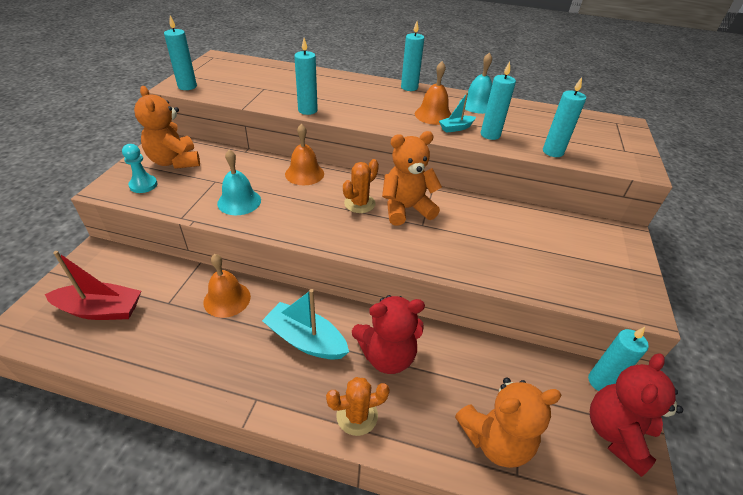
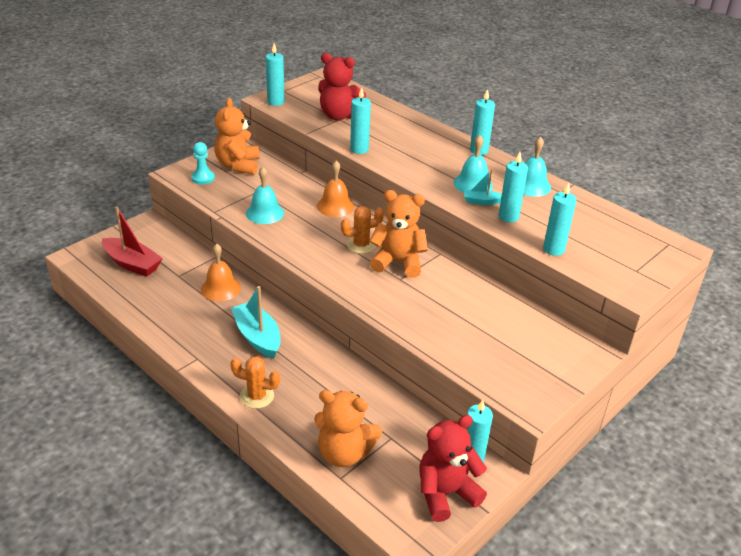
camera: 30 degrees right, 5 degrees down
(387, 355) = (310, 371): red teddy bear -> red teddy bear (339, 116)
(433, 115) = (473, 184): orange bell -> turquoise bell

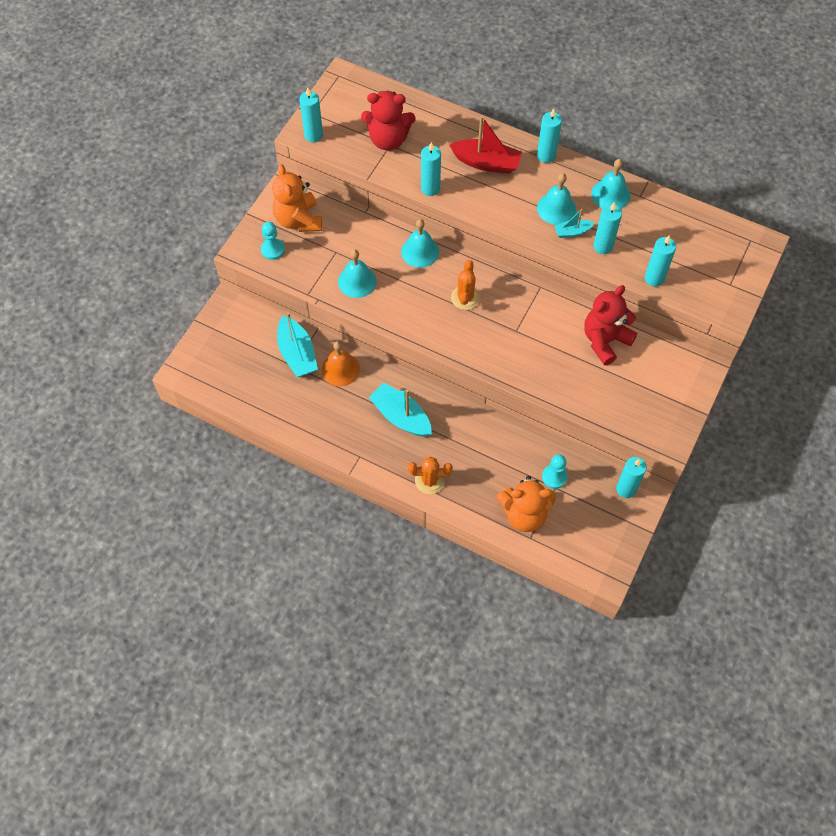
camera: 15 degrees left, 25 degrees up
(132, 264) = (242, 364): red boat -> red boat (486, 163)
(187, 268) = (297, 354): none -> turquoise boat
(335, 206) = (420, 251): orange bell -> turquoise bell
(361, 245) = (465, 298): orange cactus -> orange cactus turned 45 degrees counterclockwise
(394, 428) = (554, 477): none -> turquoise pawn
(398, 262) = (507, 310): orange teddy bear -> none
(446, 493) = (616, 526): red teddy bear -> red teddy bear (605, 341)

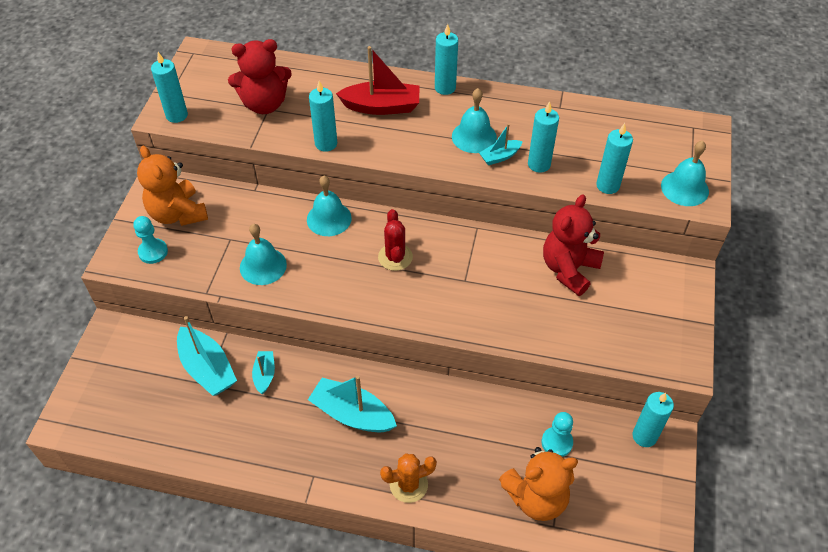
camera: 15 degrees left, 10 degrees down
(340, 369) = (264, 375): orange bell -> turquoise boat
(465, 298) = (395, 257): orange cactus -> red cactus
(610, 194) = (528, 112): turquoise bell -> turquoise bell (684, 188)

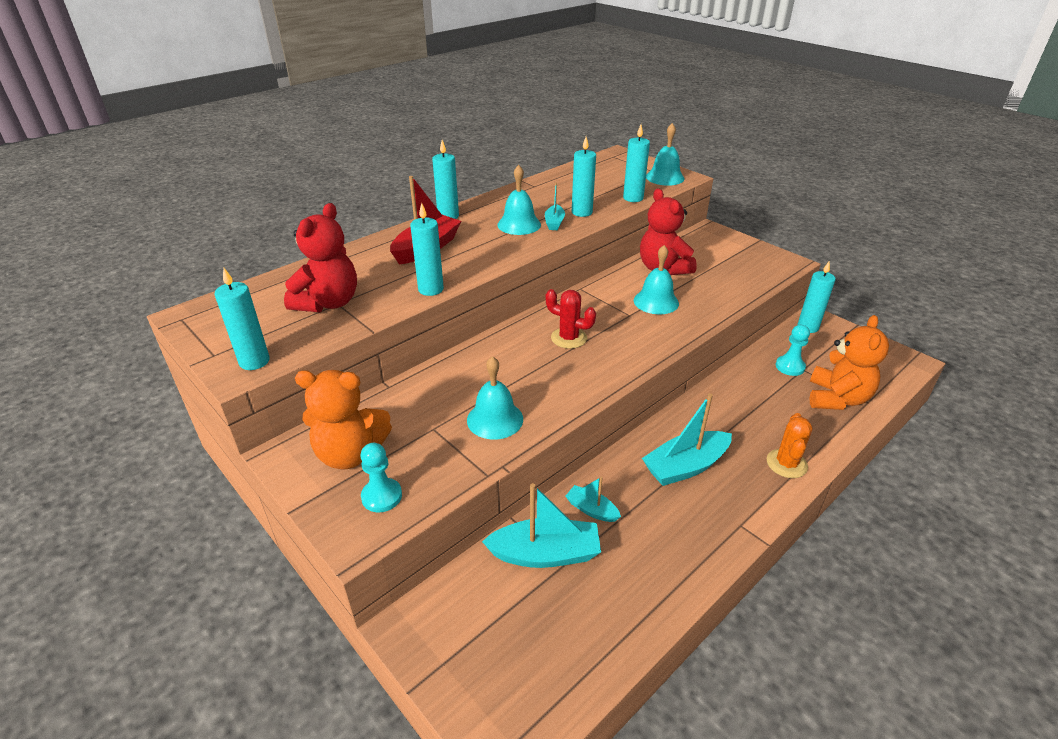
camera: 55 degrees left, 15 degrees down
(329, 219) = (482, 356): turquoise bell -> turquoise bell (656, 301)

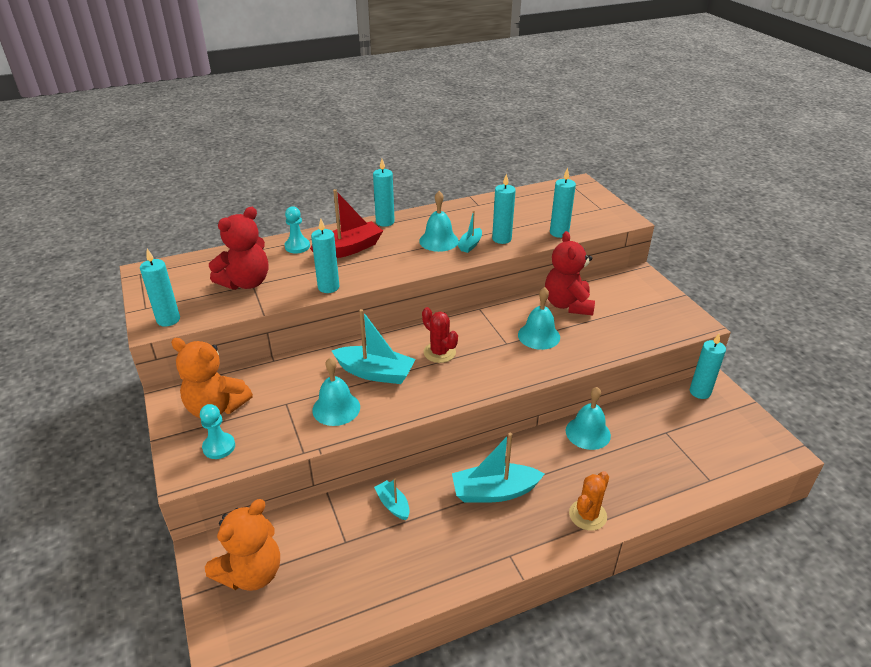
camera: 20 degrees right, 0 degrees up
(545, 554) = (336, 529): turquoise boat -> turquoise boat (375, 373)
(665, 177) = (605, 216): turquoise bell -> turquoise bell (588, 433)
(790, 367) = (654, 426): turquoise pawn -> turquoise pawn (297, 246)
(837, 398) = (680, 469): orange teddy bear -> orange teddy bear (251, 573)

